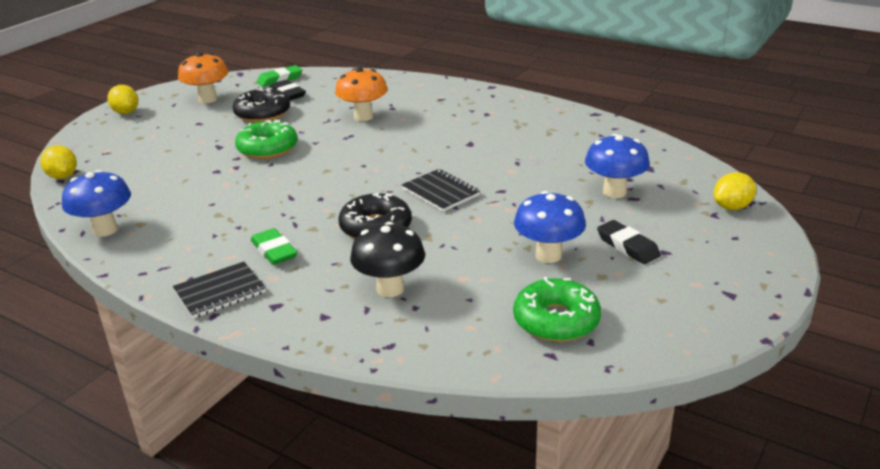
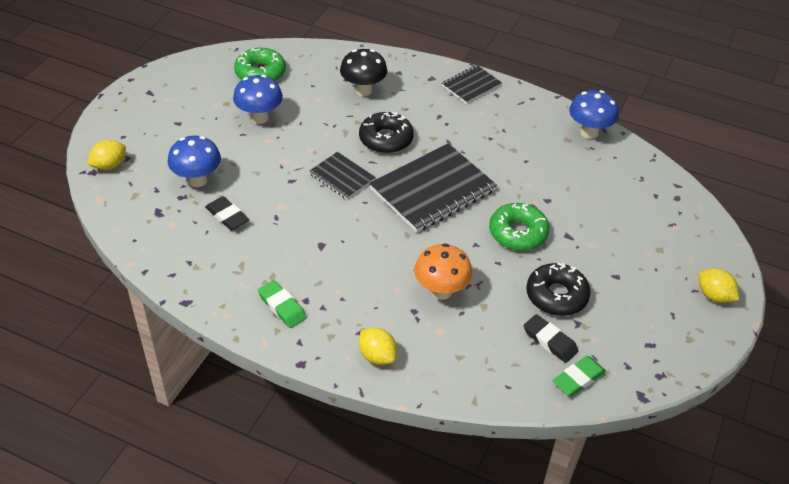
camera: 170 degrees right, 15 degrees up
(63, 176) = (680, 189): yellow lemon -> yellow lemon (377, 356)
(208, 99) = (639, 326): orange mushroom -> none
(274, 251) = (452, 117): green eraser -> green eraser (282, 307)
(338, 180) = (433, 190): none -> black notebook
(627, 246) = (202, 126): black eraser -> black eraser (227, 216)

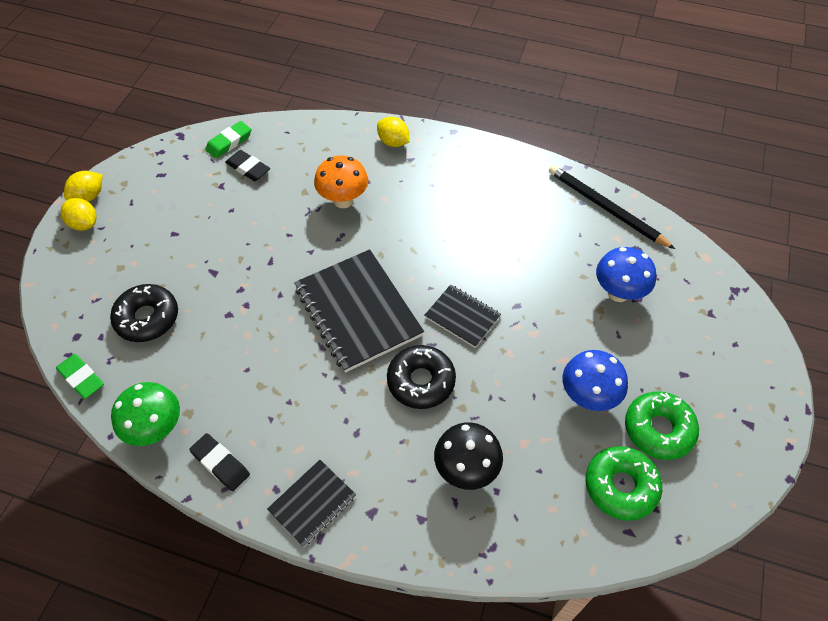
camera: 175 degrees right, 10 degrees up
(109, 166) = (723, 300): yellow lemon -> yellow lemon (89, 197)
(167, 253) = (606, 208): none -> black pencil
(227, 216) = (567, 253): black eraser -> black eraser (220, 464)
(282, 307) = (482, 172): green eraser -> green eraser (81, 378)
(433, 190) = (357, 312): black notebook -> black notebook turned 75 degrees counterclockwise
(518, 233) = (266, 269): green donut -> green donut (658, 429)
(556, 296) = (236, 208): black donut -> black donut (147, 318)
(589, 132) = (156, 429): blue mushroom -> green mushroom

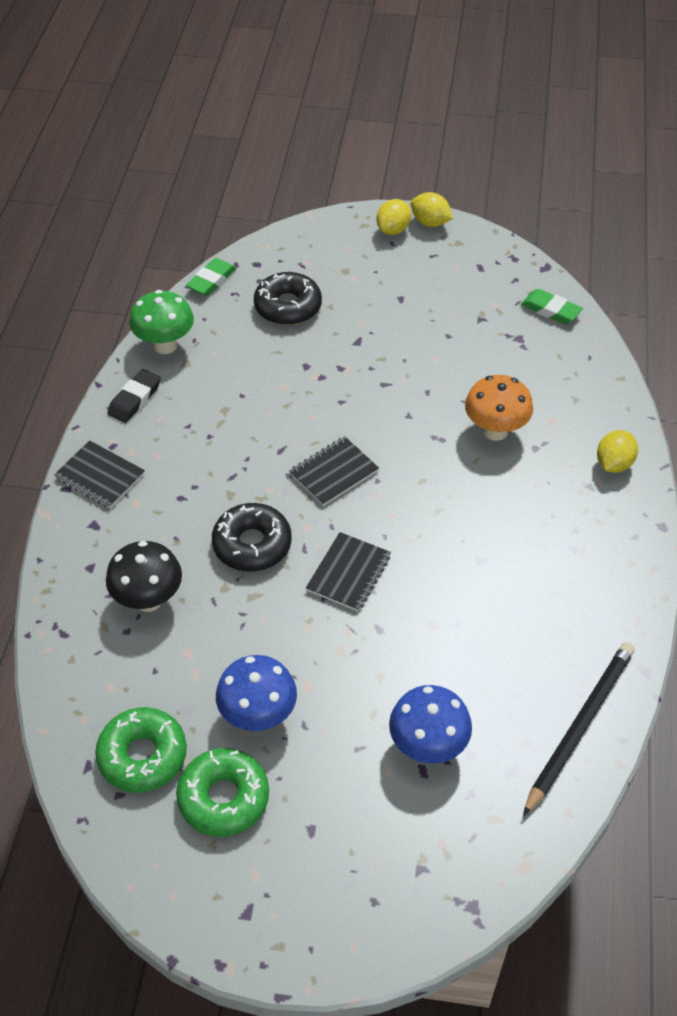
camera: 80 degrees right, 5 degrees down
(248, 168) = (516, 335): black eraser -> none
(357, 312) = (334, 472): black notebook -> black notebook, size x0.53

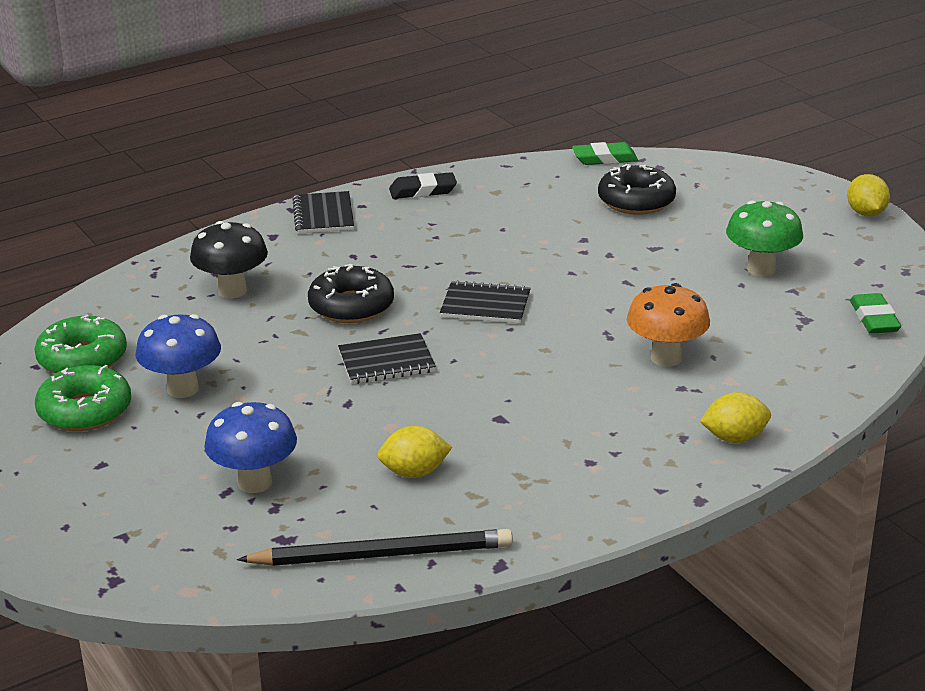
camera: 50 degrees right, 20 degrees down
(165, 345) = (500, 175): green mushroom -> green mushroom (761, 269)
(393, 230) = (821, 202): yellow lemon -> yellow lemon (414, 472)

